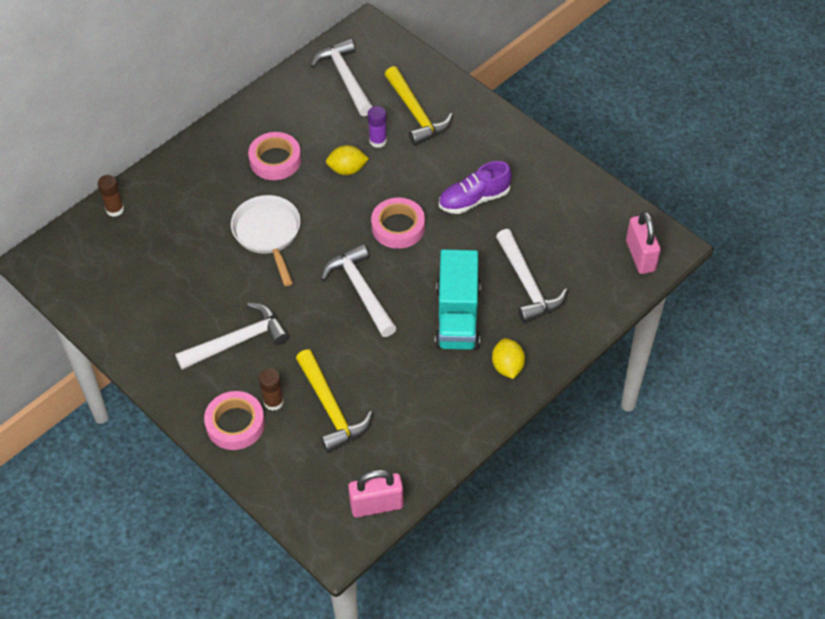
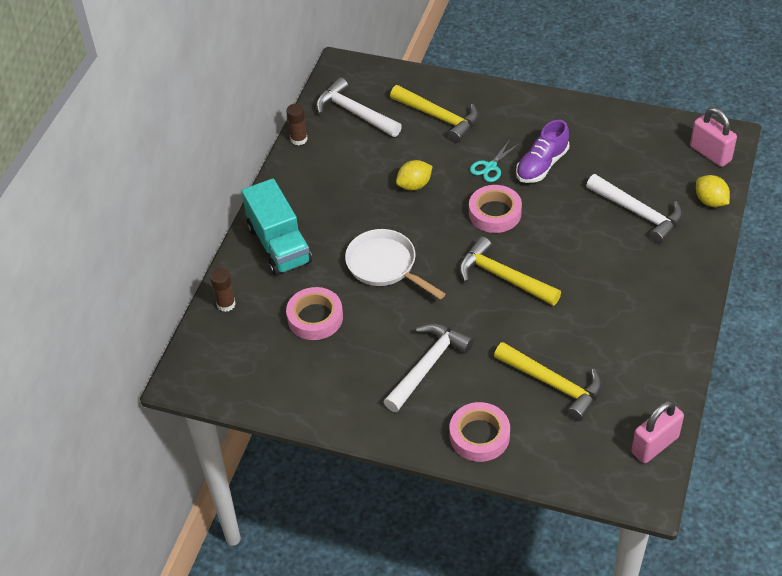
camera: 25 degrees left, 5 degrees down
(273, 402) = (499, 402): brown glue stick -> brown glue stick (299, 139)
(275, 160) = (344, 203): pink tape -> pink tape (315, 317)
(360, 290) = (503, 277): white hammer -> yellow hammer
(378, 141) = (423, 152): purple glue stick -> none
(427, 181) = (490, 167): none -> turquoise scissors
(457, 317) = (601, 263): turquoise truck -> turquoise truck (279, 245)
(507, 367) = (674, 284): yellow lemon -> yellow lemon (710, 201)

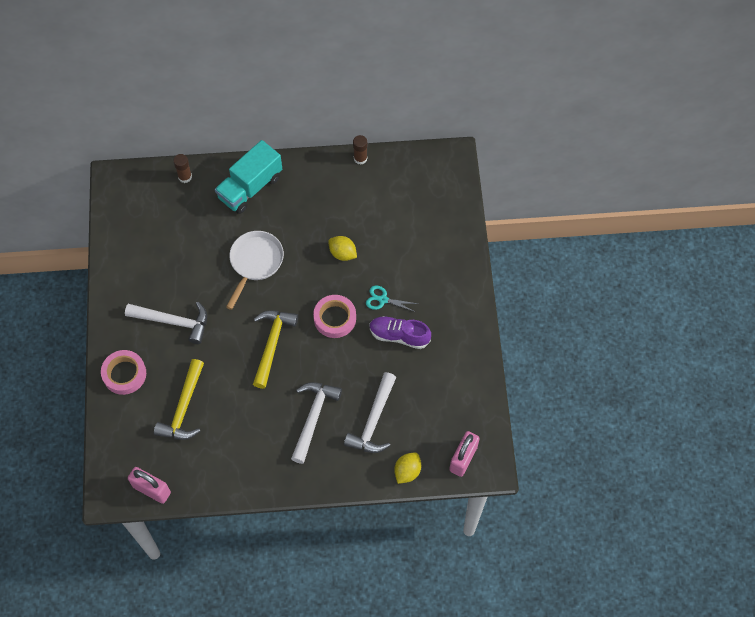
camera: 65 degrees right, 15 degrees up
(315, 317) = (192, 236): pink tape -> none
(354, 113) = (404, 185): white hammer -> white hammer (313, 417)
(439, 117) = (423, 245): yellow hammer -> none

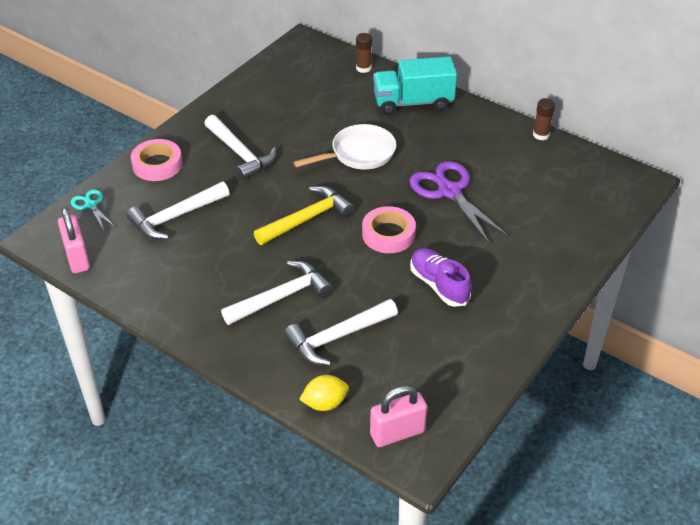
camera: 40 degrees right, 20 degrees down
(184, 408) = (175, 217): yellow hammer -> white hammer
(342, 253) = (449, 192): yellow lemon -> purple scissors
(383, 300) = (452, 248): turquoise scissors -> turquoise scissors (91, 205)

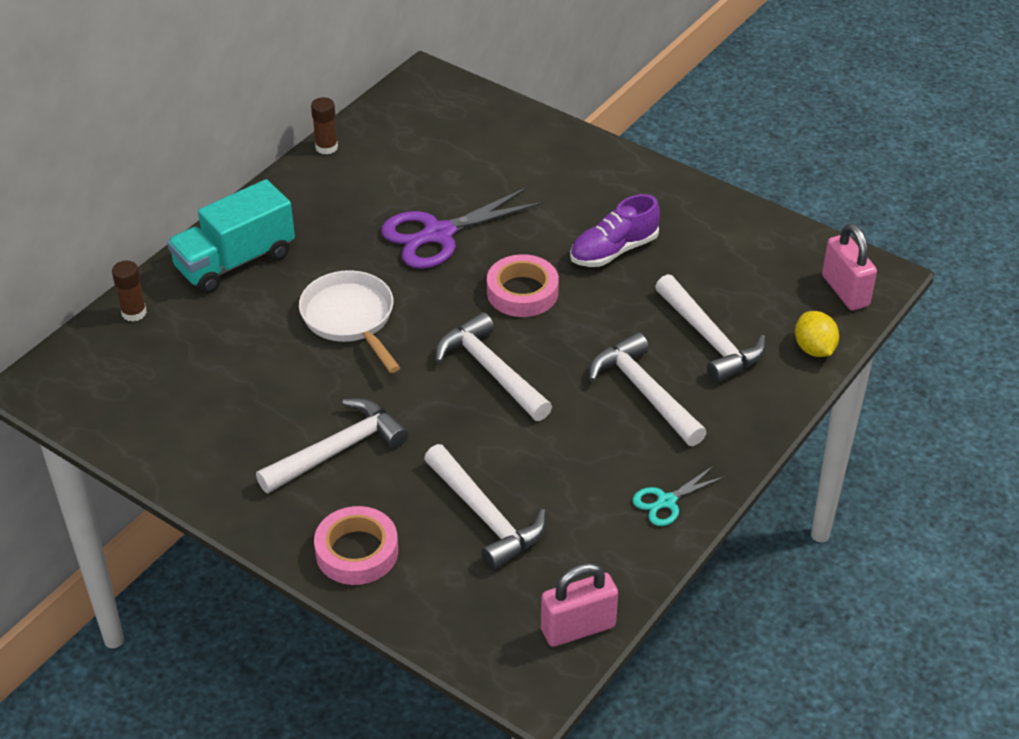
camera: 90 degrees left, 0 degrees up
(91, 205) = (456, 628): turquoise scissors -> turquoise scissors (666, 501)
(307, 219) = (491, 371): yellow hammer -> white hammer
(413, 103) = (235, 261): turquoise truck -> turquoise truck turned 60 degrees clockwise

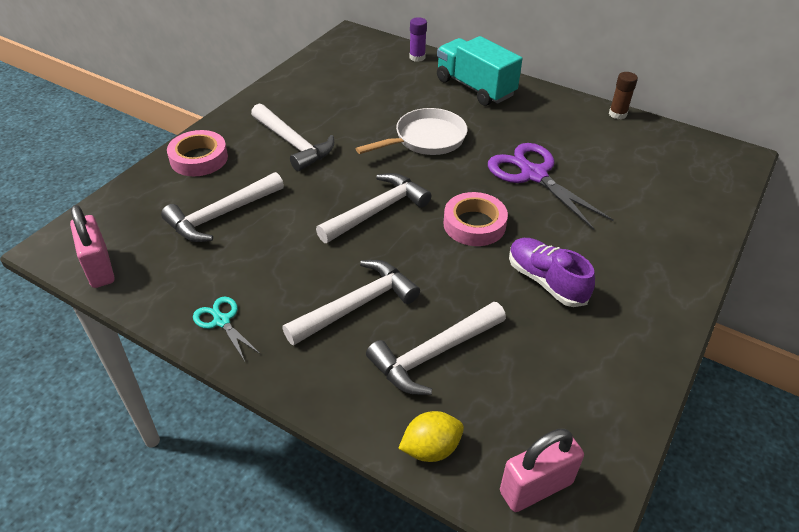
camera: 85 degrees right, 0 degrees up
(134, 313) = (417, 57): brown glue stick -> purple glue stick

